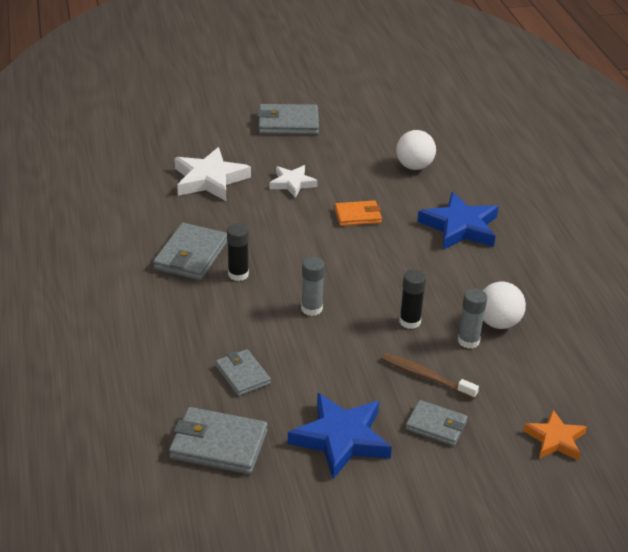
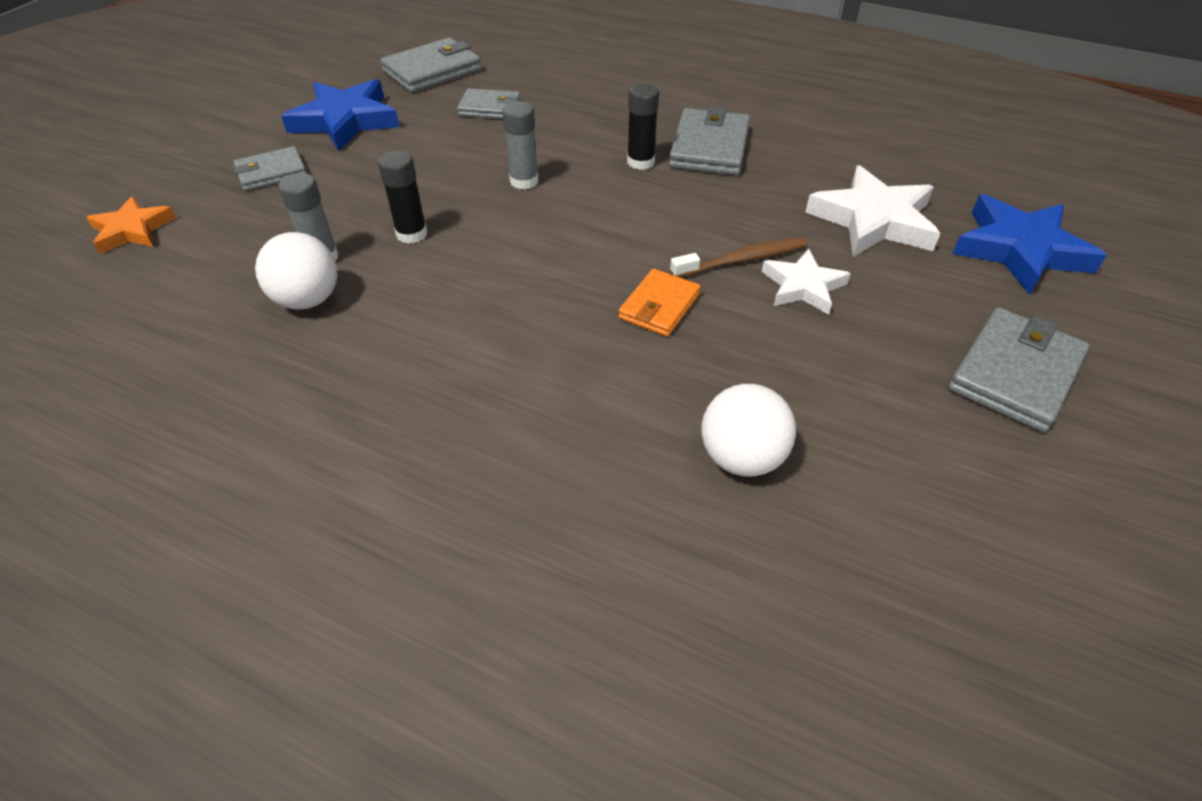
camera: 130 degrees right, 10 degrees up
(191, 255) = (709, 147): grey wallet -> grey wallet turned 45 degrees clockwise
(426, 377) = (328, 200): brown toothbrush -> brown toothbrush (742, 260)
(460, 227) = (518, 398): blue star -> blue star (1020, 250)

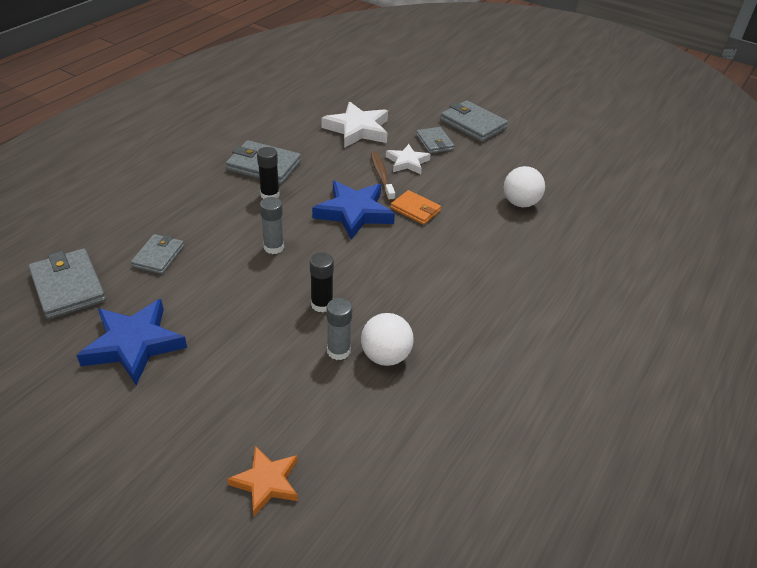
camera: 85 degrees left, 5 degrees down
(271, 172) = (205, 390): grey wallet -> grey wallet (434, 142)
(1020, 250) = (391, 98): blue star -> blue star (354, 213)

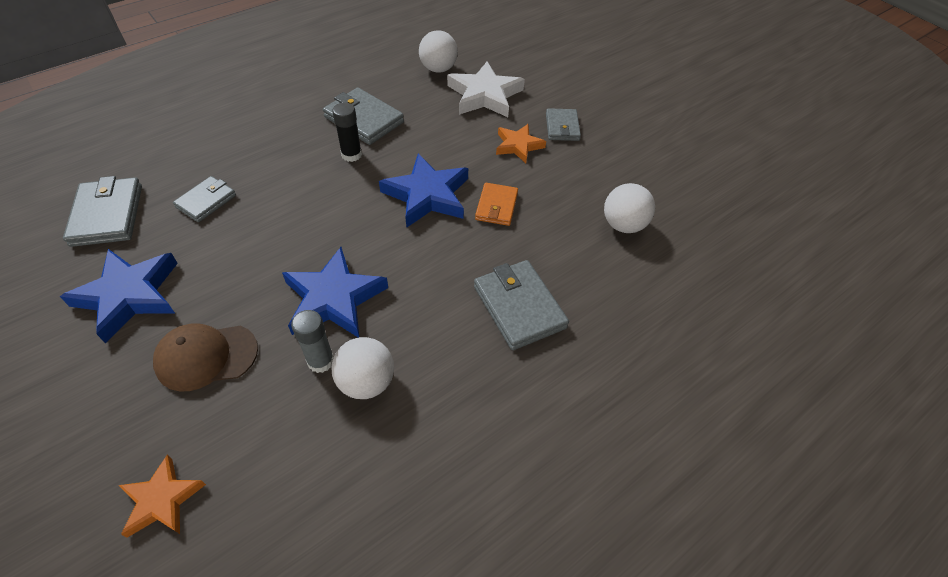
camera: 20 degrees right, 10 degrees up
(237, 372) = (206, 356): none -> brown cap
(274, 247) = (322, 217): grey glue stick -> none
(306, 116) = (438, 69): none -> white ball
(322, 304) = (334, 298): black glue stick -> blue star
(381, 176) = (481, 157): brown toothbrush -> none
(407, 162) = (518, 145): white star -> orange star
(415, 209) = (496, 206): orange wallet -> orange wallet turned 45 degrees clockwise
(473, 124) = (619, 113): grey wallet -> grey wallet (519, 307)

